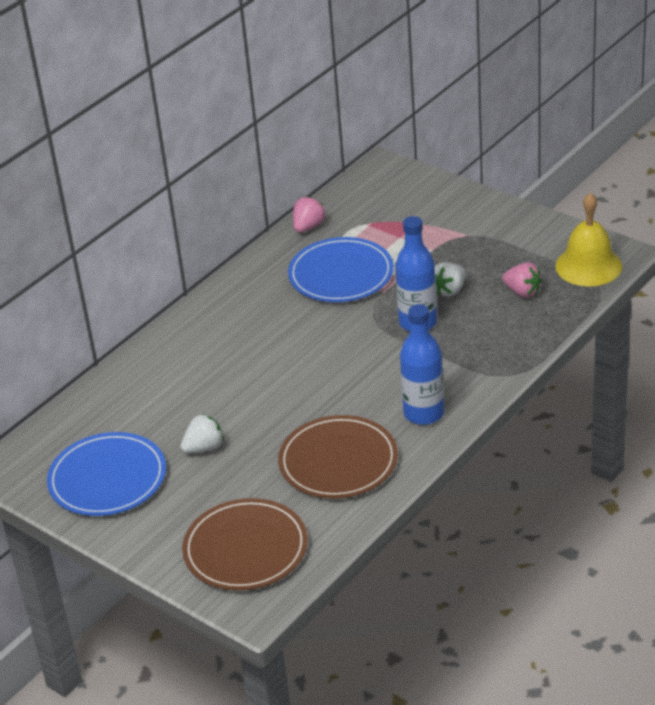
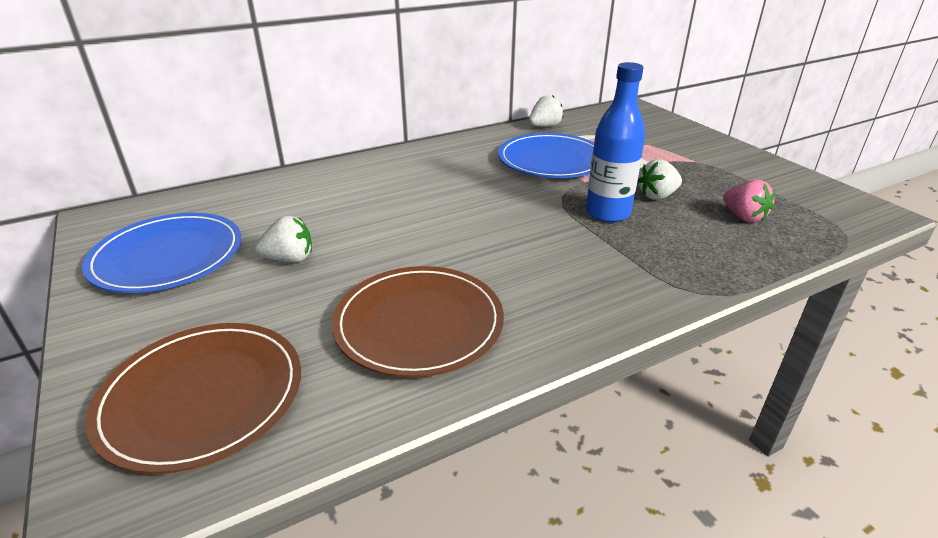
camera: 20 degrees right, 5 degrees down
(308, 227) = (544, 126): pink strawberry -> white strawberry
(423, 413) = (564, 302): blue bottle -> none
(588, 266) = (833, 214): yellow bell -> none

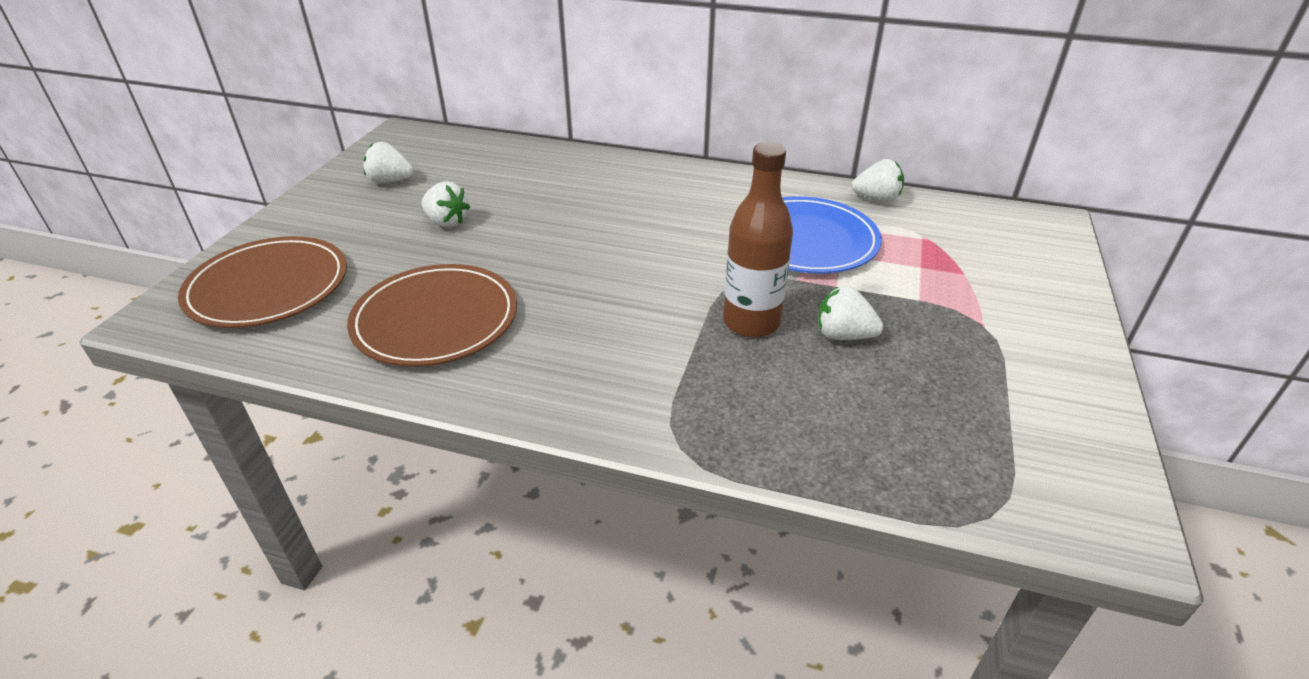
camera: 45 degrees right, 5 degrees up
(167, 256) = (390, 181): blue plate -> white strawberry
(607, 213) = (751, 322): blue bottle -> brown bottle
(743, 217) = (897, 414): pink strawberry -> none

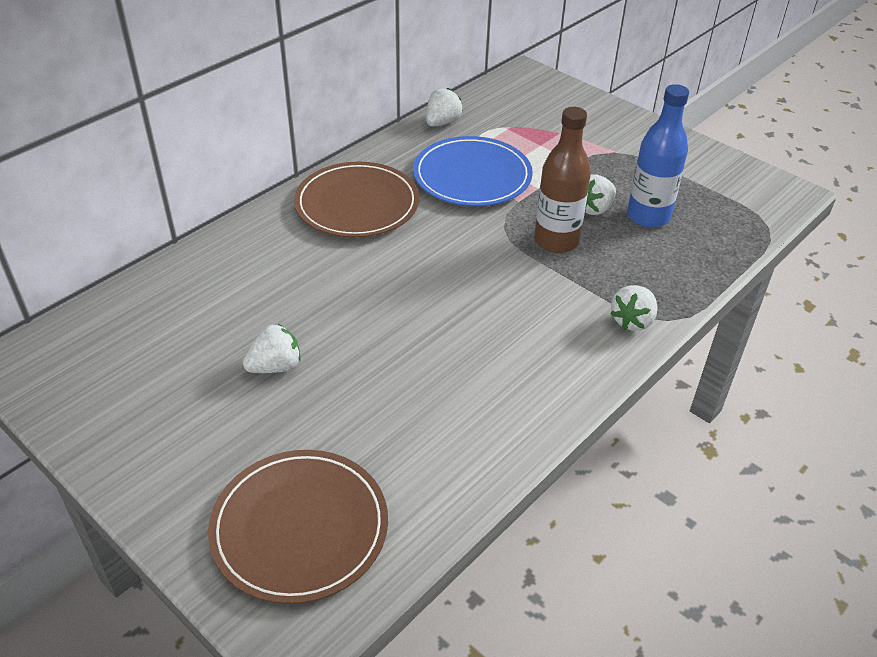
camera: 65 degrees left, 5 degrees up
(390, 181) = (142, 393): white strawberry -> white strawberry (632, 321)
(435, 319) = (444, 409): brown plate -> brown plate (357, 204)
(876, 383) = (648, 216): none -> blue bottle

